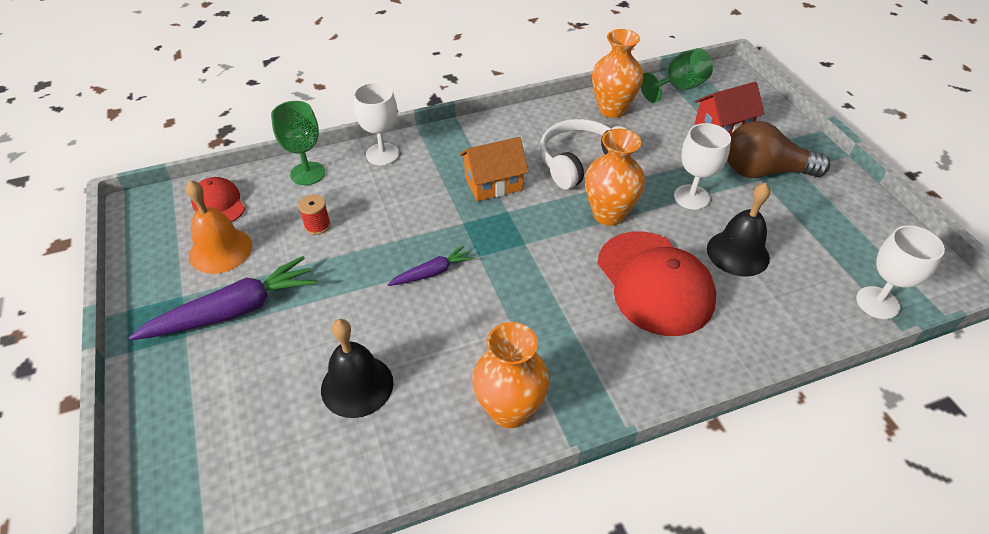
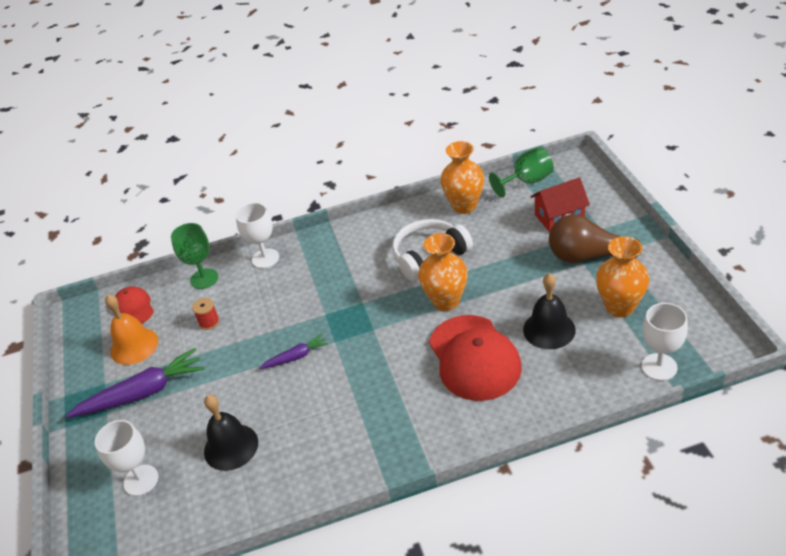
camera: 10 degrees right, 5 degrees down
(493, 183) = (353, 279): orange house -> none
(509, 410) = (343, 462): orange vase -> orange vase (619, 307)
(691, 197) = (519, 282): white goblet -> white goblet (141, 480)

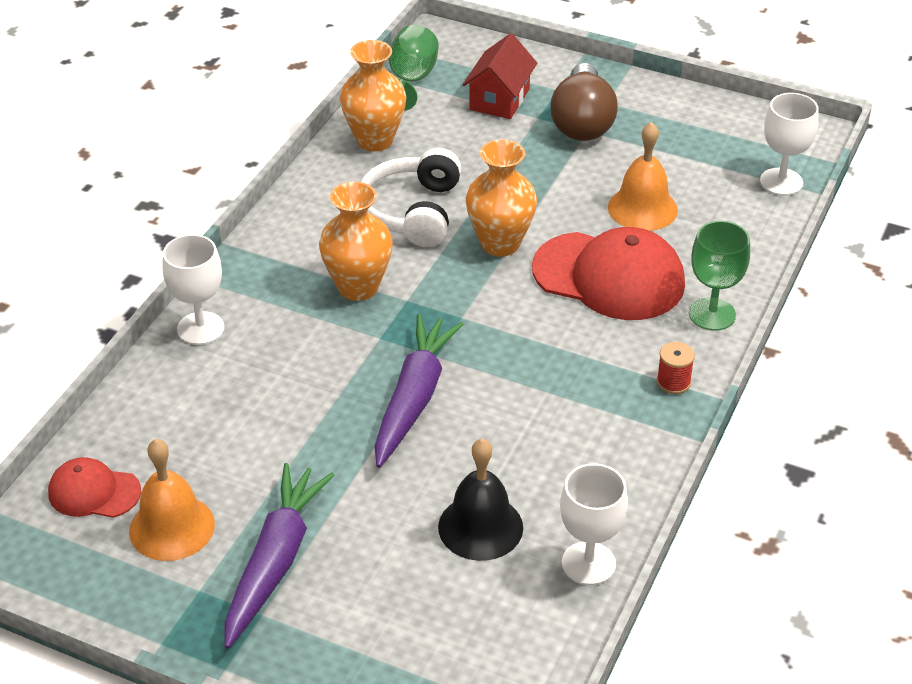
camera: 55 degrees left, 0 degrees up
(141, 480) = (426, 635): white goblet -> white goblet (588, 563)
(204, 279) = (147, 399): green goblet -> green goblet (712, 314)
(209, 322) = (239, 437): red spool -> red spool (673, 382)
(296, 357) = (414, 398): purple carrot -> purple carrot, size x1.90
(549, 329) = (642, 208): black bell -> orange bell
(587, 256) = (582, 122): brown light bulb -> brown light bulb turned 45 degrees counterclockwise
(619, 307) = (677, 151): orange vase -> orange vase (358, 287)

